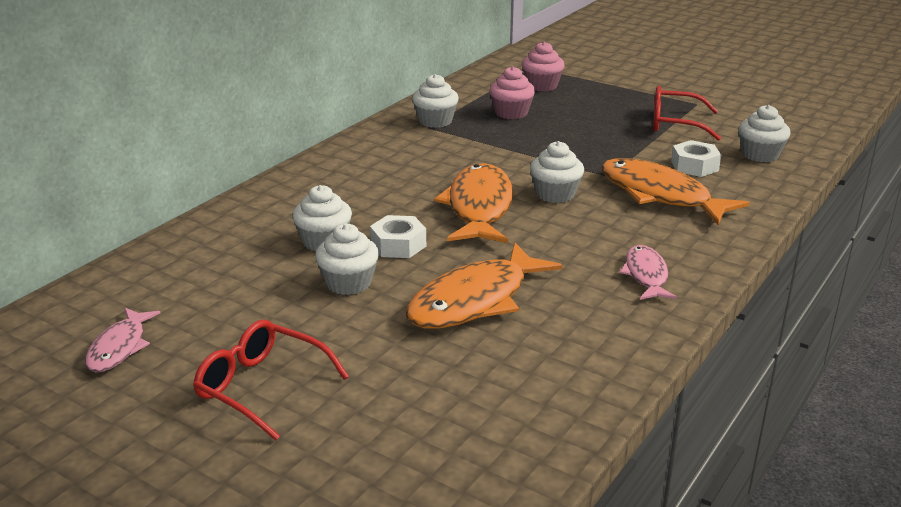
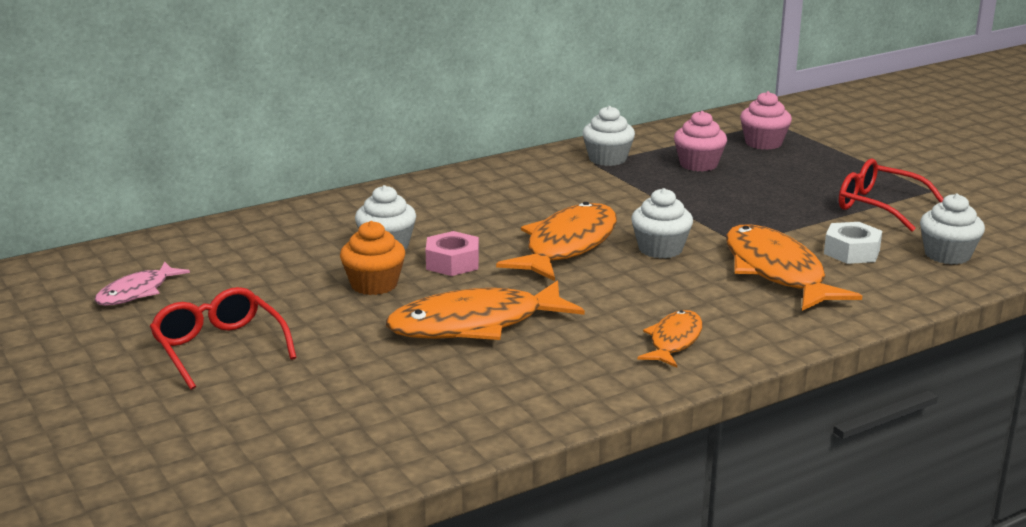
camera: 25 degrees right, 5 degrees down
(348, 283) = (374, 284): white cupcake -> orange cupcake
(398, 245) = (452, 263): white nut -> pink nut
(646, 275) = (674, 341): pink fish -> orange fish

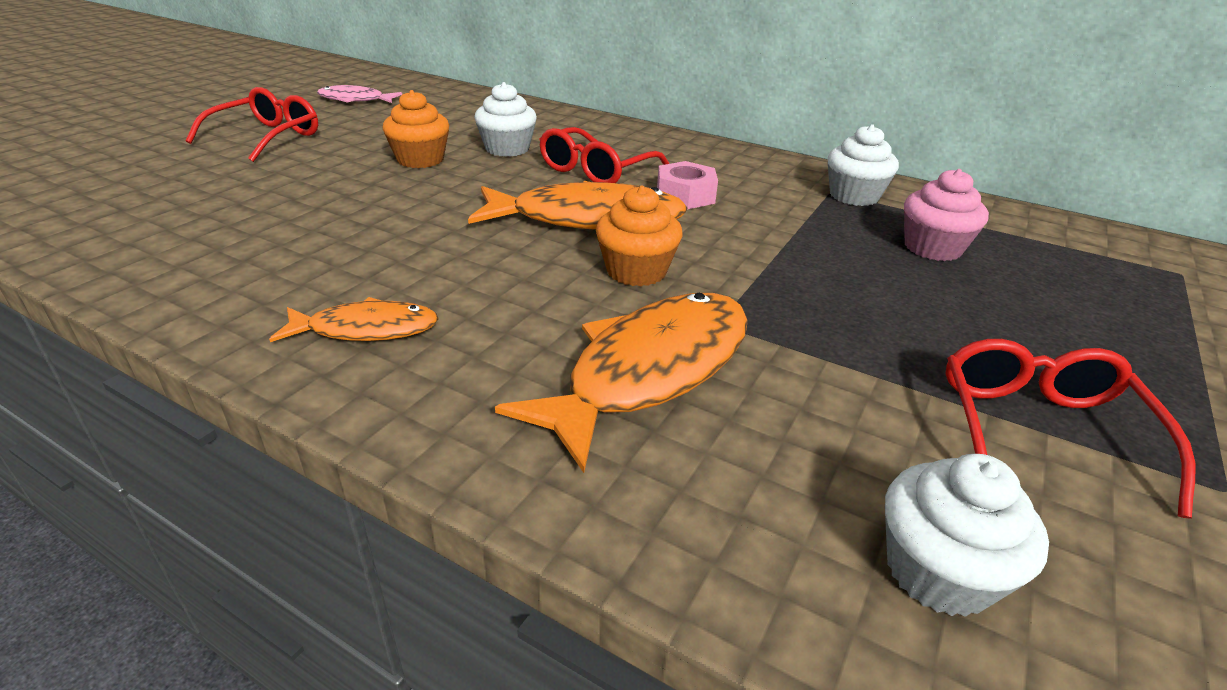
camera: 60 degrees right, 10 degrees up
(452, 263) = (494, 178): pink nut -> pink nut (685, 195)
(475, 223) = (597, 170): none -> red glasses
(475, 325) = (356, 213): orange fish -> none
(660, 249) = (636, 271): white cupcake -> orange cupcake
(763, 143) = (1091, 279): pink cupcake -> none
(851, 252) = (805, 434): white nut -> none

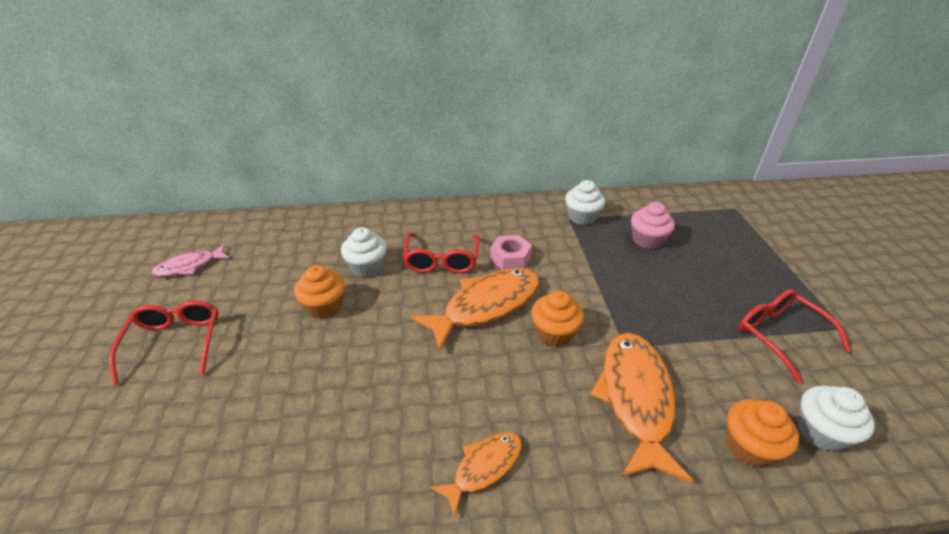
camera: 35 degrees left, 5 degrees up
(758, 507) = (749, 446): none -> orange cupcake

